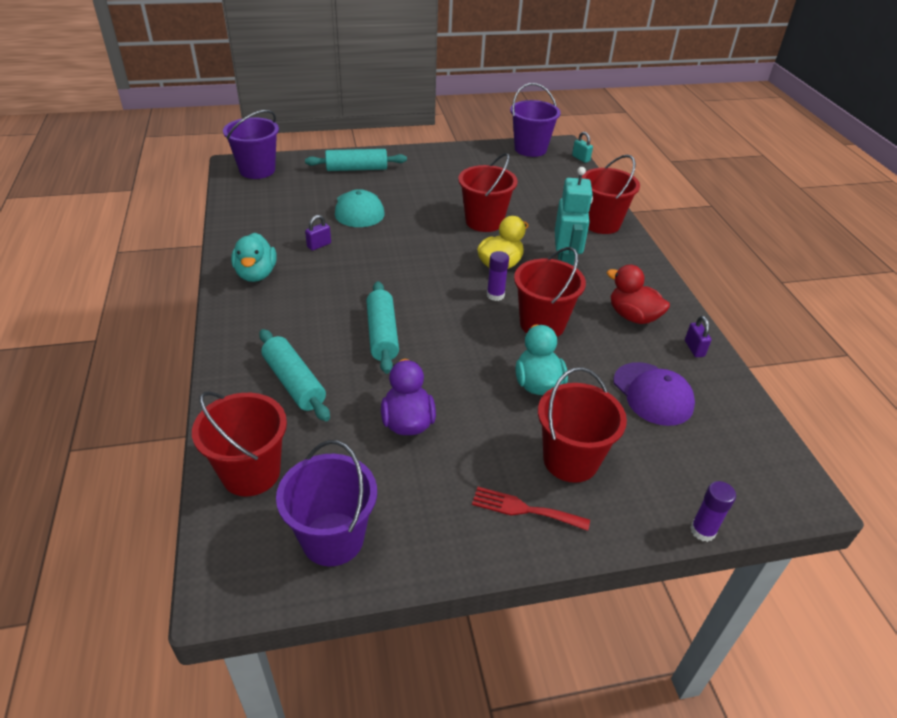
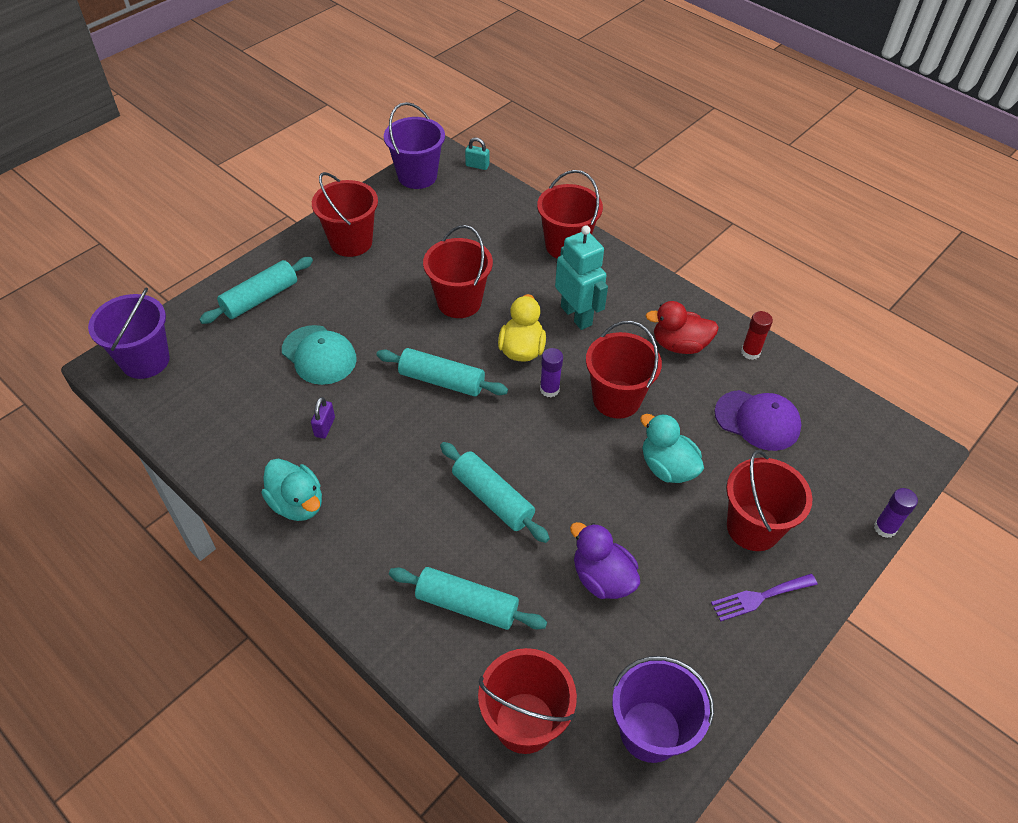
camera: 35 degrees left, 10 degrees up
(423, 256) = (442, 381): none -> turquoise rolling pin
(446, 164) = (351, 242): none -> red bucket
(524, 509) = (759, 597): red fork -> purple fork
(694, 348) = (750, 352): purple padlock -> red glue stick

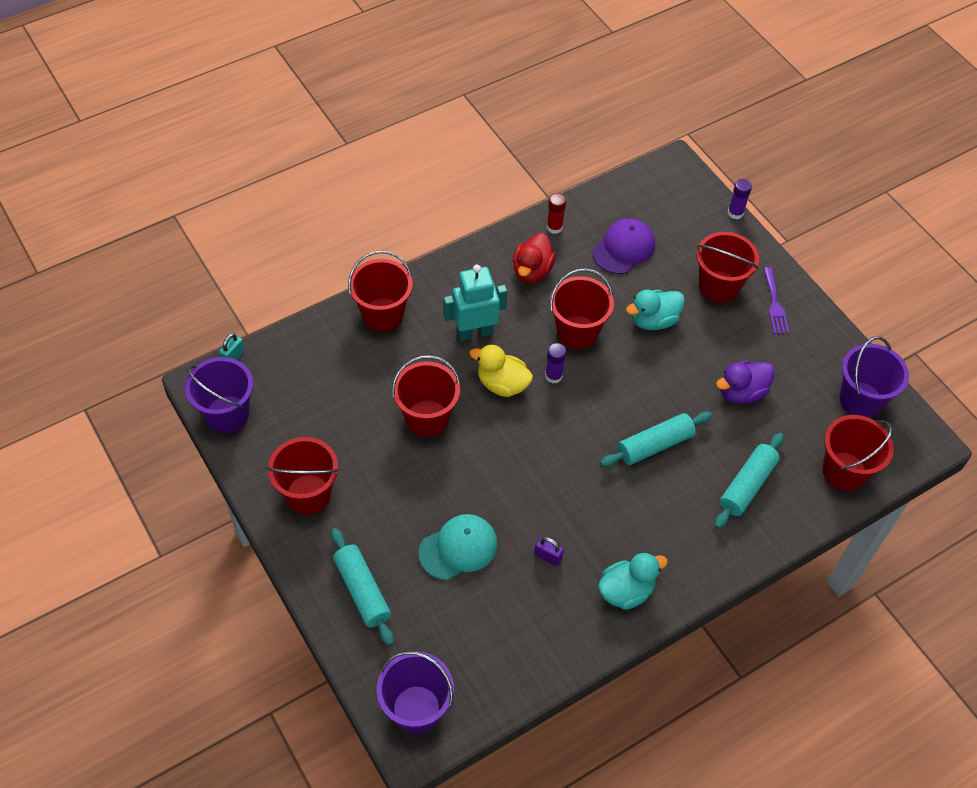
camera: 75 degrees left, 5 degrees up
(442, 381) = (520, 453): turquoise rolling pin -> none

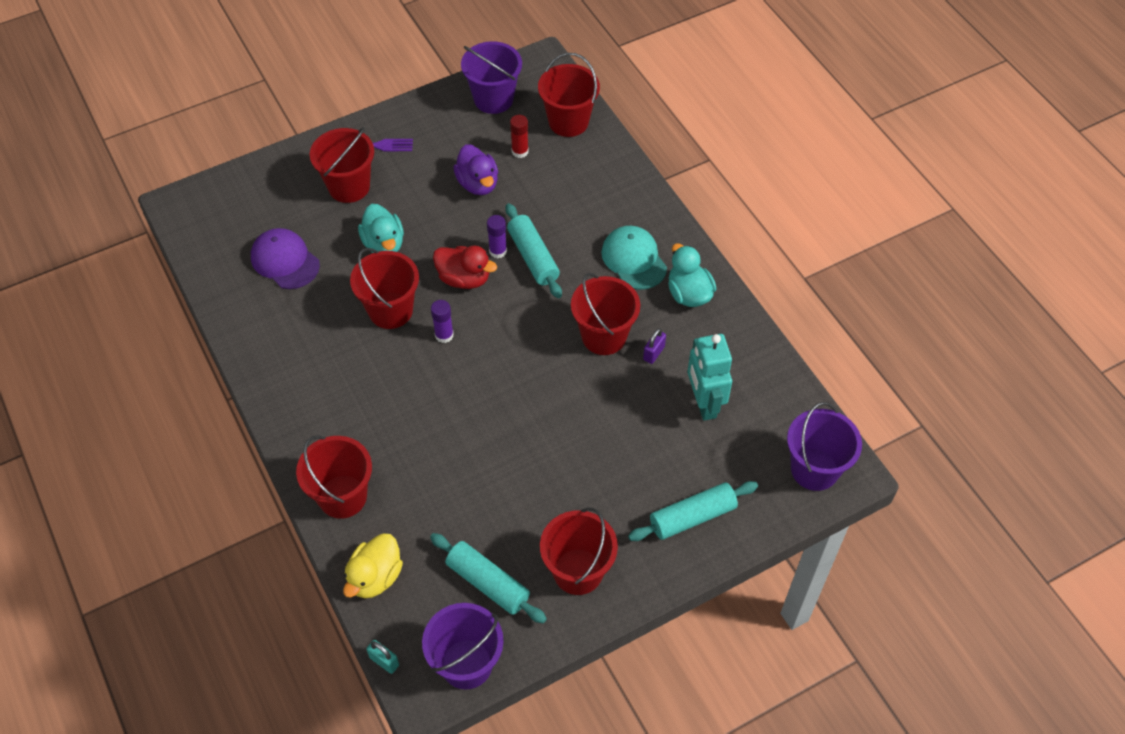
camera: 85 degrees left, 0 degrees up
(427, 418) = (487, 454): red bucket -> red bucket (604, 336)
(458, 548) = (644, 429): turquoise cap -> turquoise cap (634, 259)
(475, 332) = (379, 405): turquoise robot -> turquoise robot (704, 403)
(502, 384) = (450, 382): yellow duck -> yellow duck (375, 577)
(532, 271) = (302, 346): red duck -> red duck (464, 278)
(554, 227) = (243, 321): red glue stick -> red glue stick (520, 151)
(735, 213) = (254, 162): purple glue stick -> purple glue stick (498, 251)
(747, 485) = (580, 192): turquoise rolling pin -> turquoise rolling pin (488, 583)

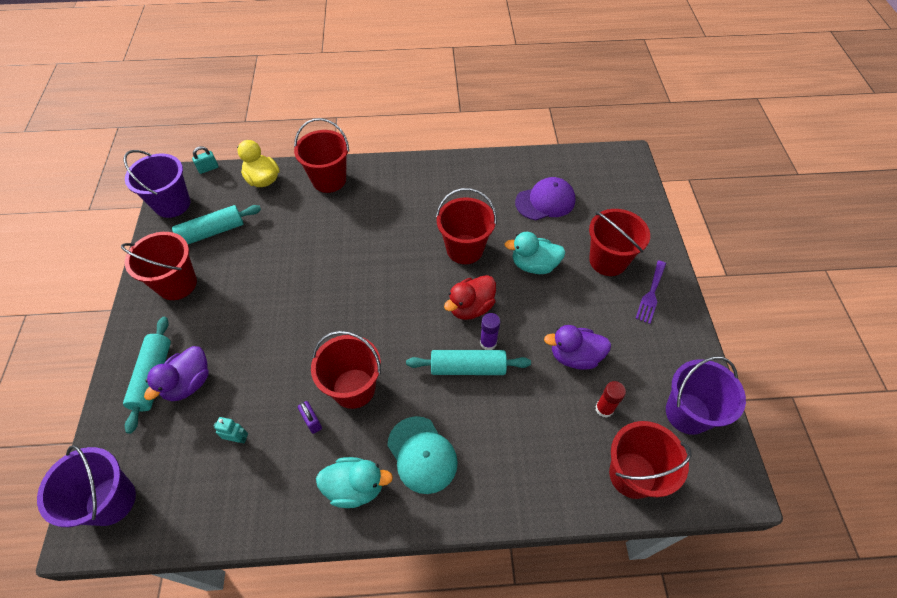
camera: 115 degrees right, 0 degrees up
(444, 335) = (422, 275): purple glue stick -> none
(634, 259) = (422, 454): turquoise cap -> turquoise cap turned 60 degrees clockwise
(679, 479) = (188, 383): none -> purple duck
(704, 403) = (237, 438): turquoise robot -> turquoise robot, size x0.45

